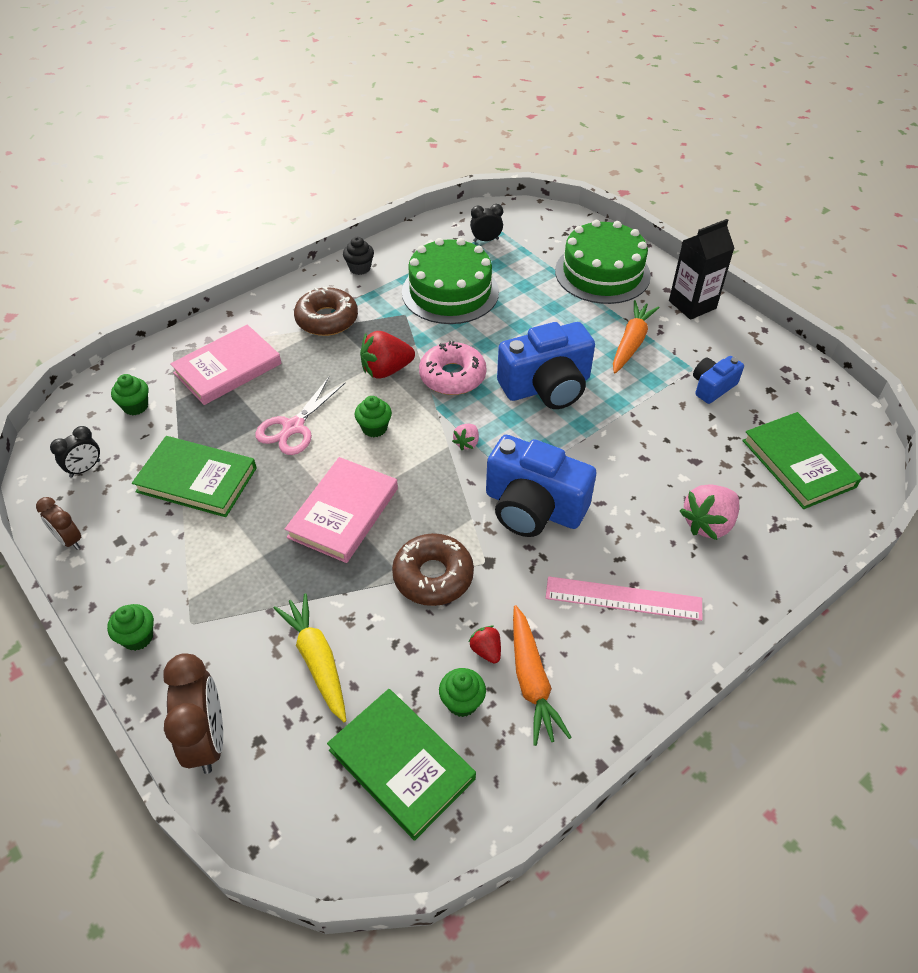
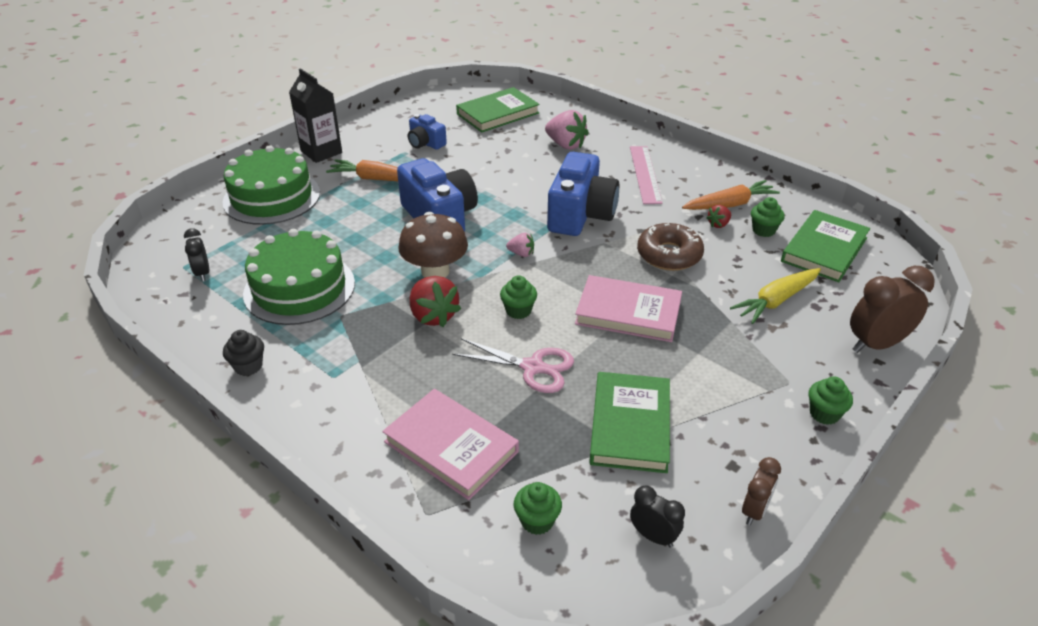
camera: 100 degrees left, 10 degrees down
(327, 319) = (351, 376): brown donut -> none
(452, 376) = (435, 271): pink donut -> brown mushroom

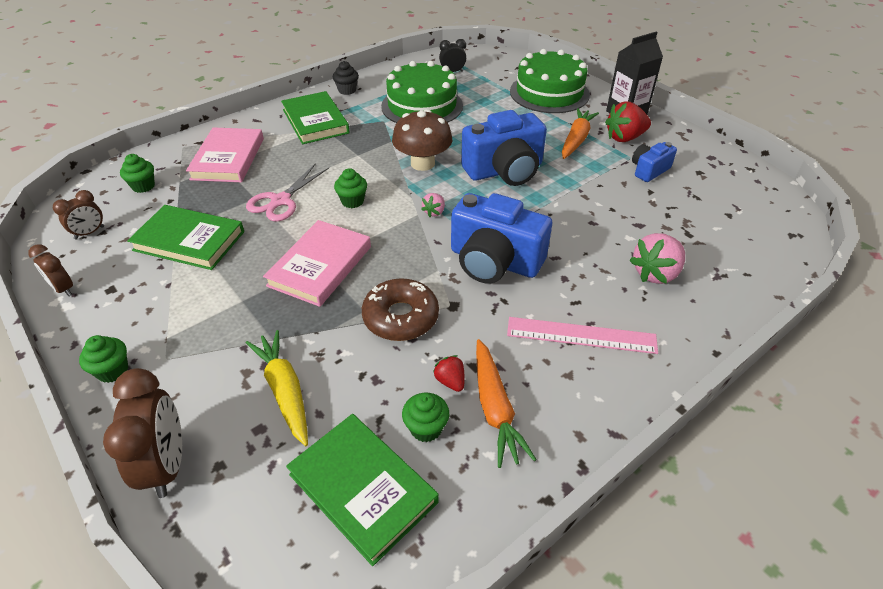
camera: 100 degrees right, 5 degrees up
(433, 316) = (365, 159): red strawberry -> red strawberry (624, 138)
(451, 447) = (228, 158): pink book -> pink book turned 45 degrees counterclockwise
(498, 113) = (731, 226): green book -> green book (315, 121)
(653, 536) = (89, 233): black clock -> brown clock

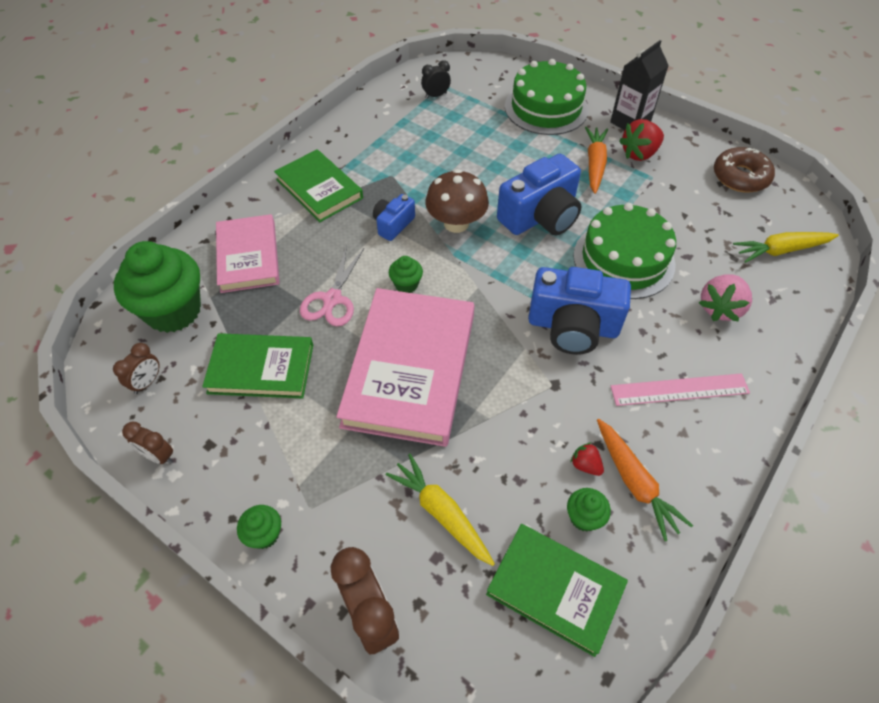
camera: 15 degrees left, 10 degrees up
(143, 186) = (173, 311): green cupcake -> green cupcake, size x2.28
(320, 266) = (410, 369): pink book -> pink book, size x1.63
(347, 90) = (334, 140): black cupcake -> none
(400, 317) = (512, 408): brown donut -> brown donut (740, 177)
(422, 106) = (423, 147): green cake -> green cake (623, 259)
(434, 212) = (493, 281): pink strawberry -> none
(649, 170) = (675, 190): blue camera -> blue camera (393, 224)
(743, 236) = (781, 250): none -> yellow carrot

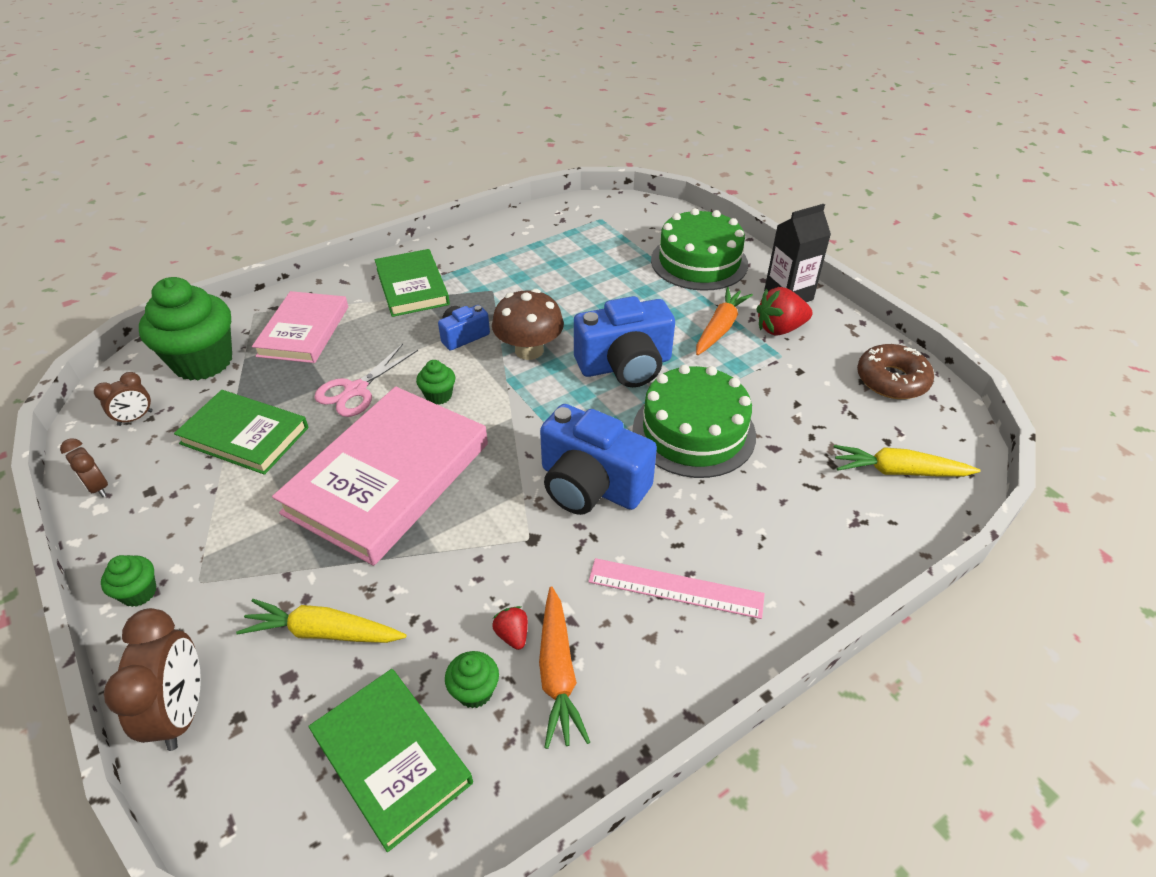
camera: 20 degrees right, 10 degrees down
(436, 96) = (586, 227): black clock -> none
(441, 513) = (324, 632): yellow carrot -> yellow carrot turned 60 degrees counterclockwise
(720, 308) = (780, 514): pink strawberry -> none

